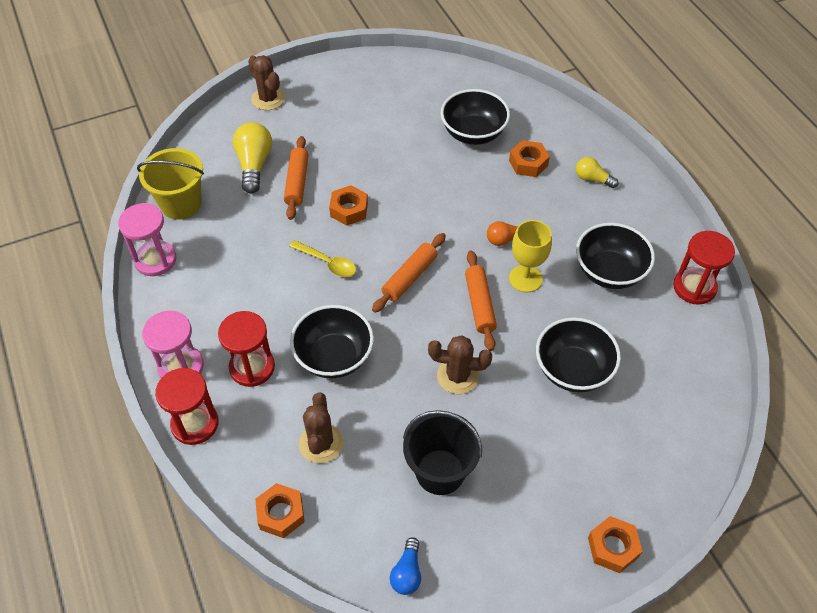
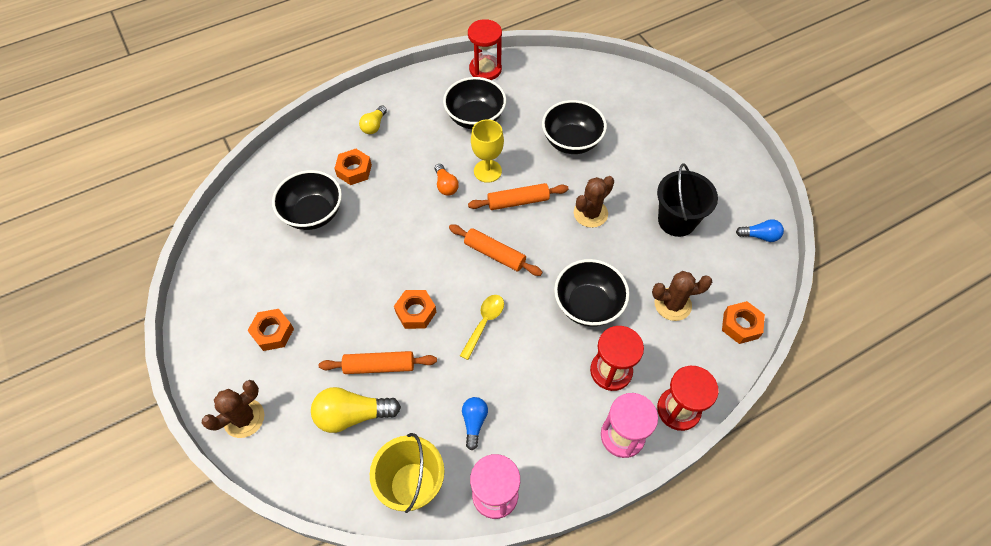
camera: 95 degrees left, 5 degrees up
(226, 249) = (474, 422): none -> blue light bulb
(458, 376) = (590, 213): brown cactus -> brown cactus turned 45 degrees clockwise
(613, 547) = (705, 123): orange nut -> orange nut (273, 332)

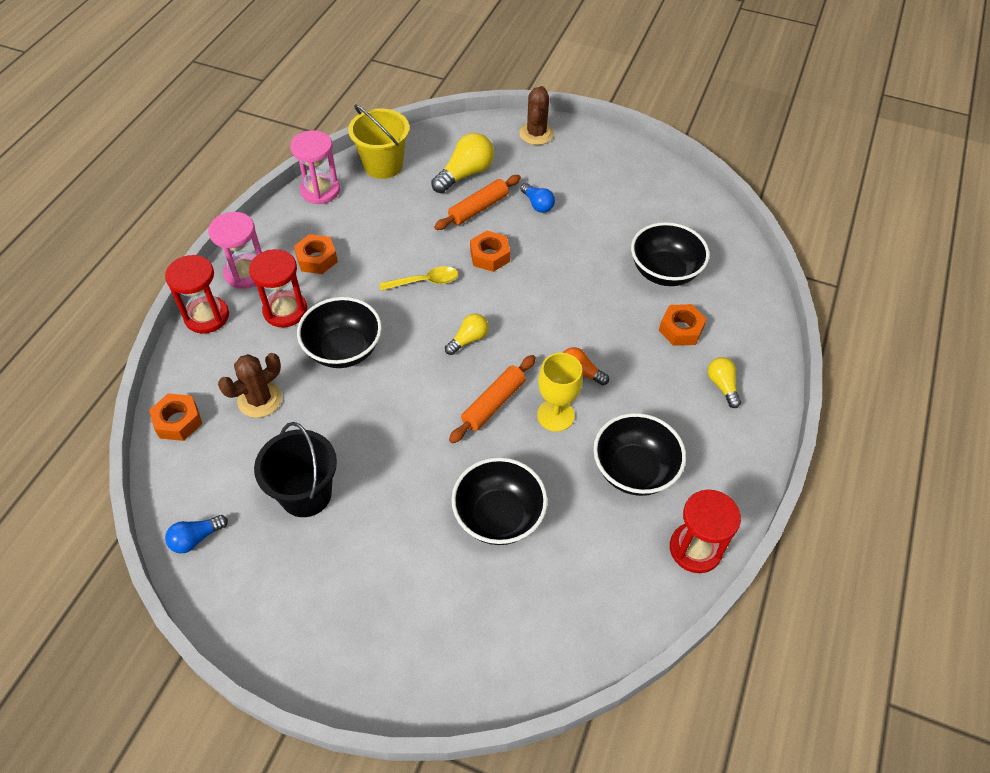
camera: 140 degrees right, 5 degrees down
(273, 332) = (581, 182): orange nut -> orange nut (317, 259)
(474, 422) = (371, 218): blue light bulb -> blue light bulb (537, 204)
(484, 323) = (425, 281): yellow spoon -> yellow spoon turned 90 degrees counterclockwise
(494, 254) = (468, 339): orange rolling pin -> yellow light bulb
(590, 213) = (407, 440): brown cactus -> none

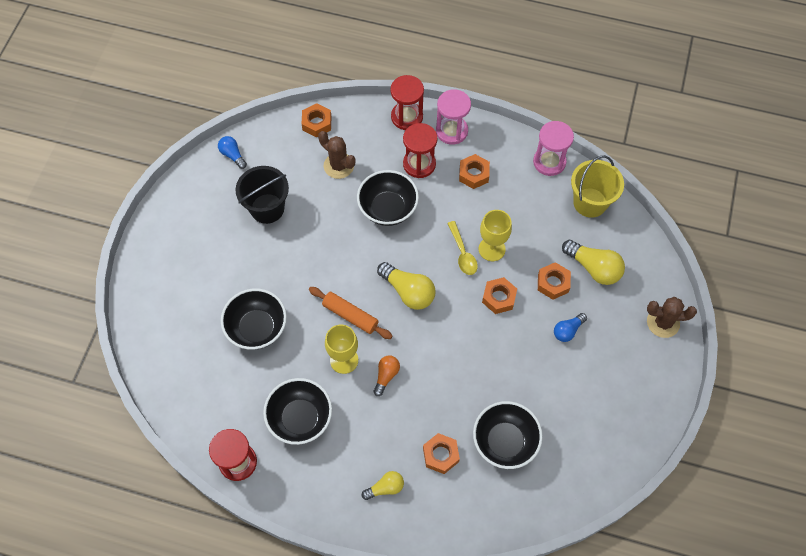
camera: 85 degrees right, 10 degrees up
(424, 254) = (491, 249): none -> yellow goblet
(468, 339) = (408, 292): yellow light bulb -> yellow light bulb, size x1.69
(478, 208) = (553, 283): orange rolling pin -> orange nut

